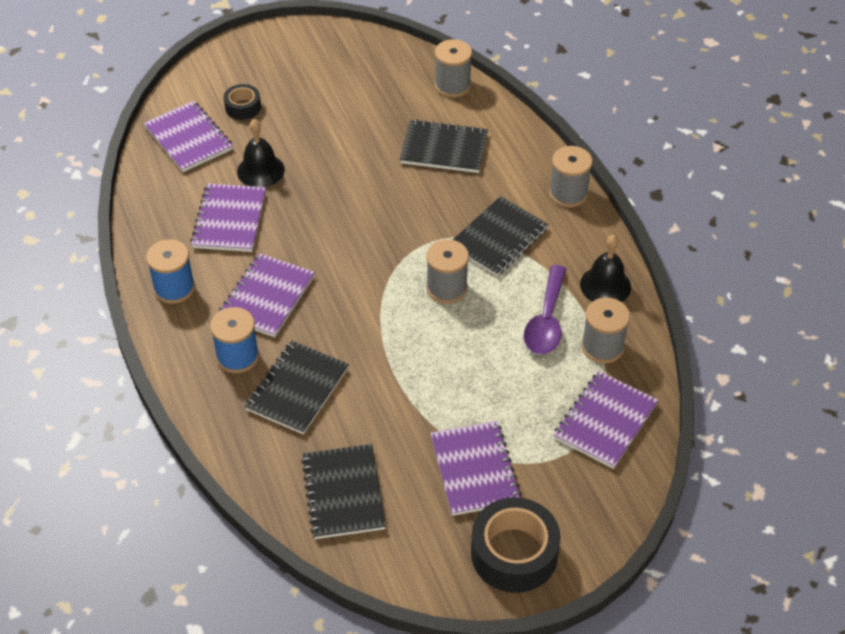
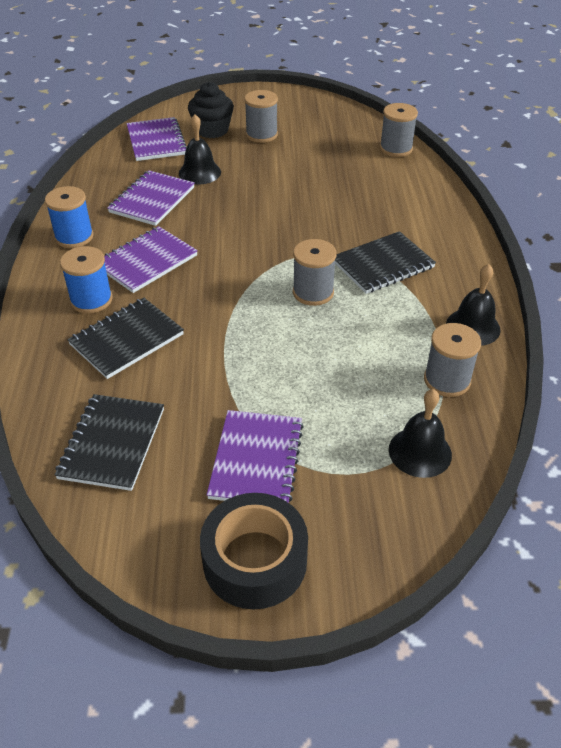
camera: 20 degrees right, 5 degrees down
(243, 107) = (212, 130): black tape -> black cupcake
(444, 148) = (366, 189): black notebook -> none
(546, 320) = (398, 342): purple spoon -> none
(568, 193) = (467, 245): grey spool -> grey spool (261, 135)
(605, 421) = (420, 452): purple notebook -> black bell

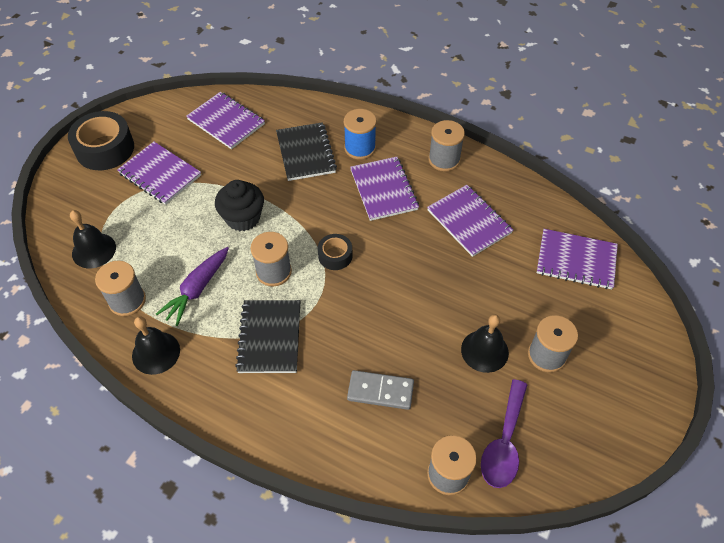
camera: 120 degrees right, 10 degrees up
(74, 237) = (444, 160): blue spool -> grey spool
(112, 443) = (226, 122): black notebook -> purple notebook
(199, 172) = (496, 271): black bell -> black bell (484, 351)
(212, 130) = (578, 315): black cupcake -> black cupcake (243, 218)
(259, 261) = (335, 256): none -> black tape
(349, 135) = (504, 442): none -> purple spoon
(368, 192) = (380, 391): none -> grey domino
(382, 335) = (197, 289): none -> purple carrot

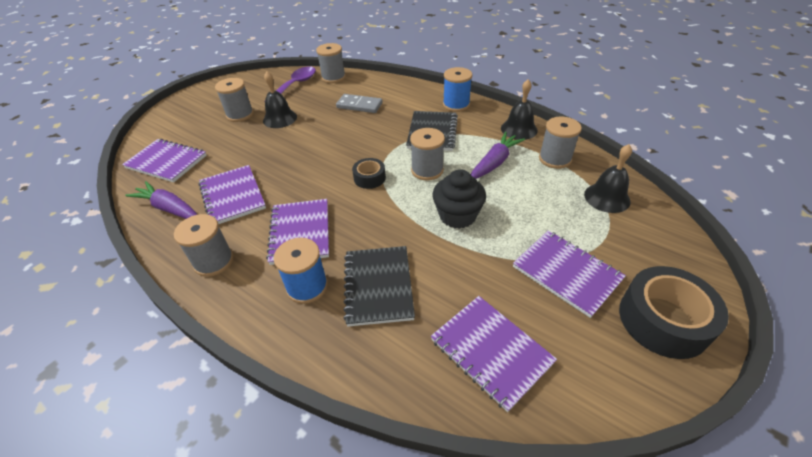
camera: 170 degrees left, 10 degrees down
(236, 404) = (456, 105): none -> blue spool
(521, 203) = (169, 208): none -> purple carrot

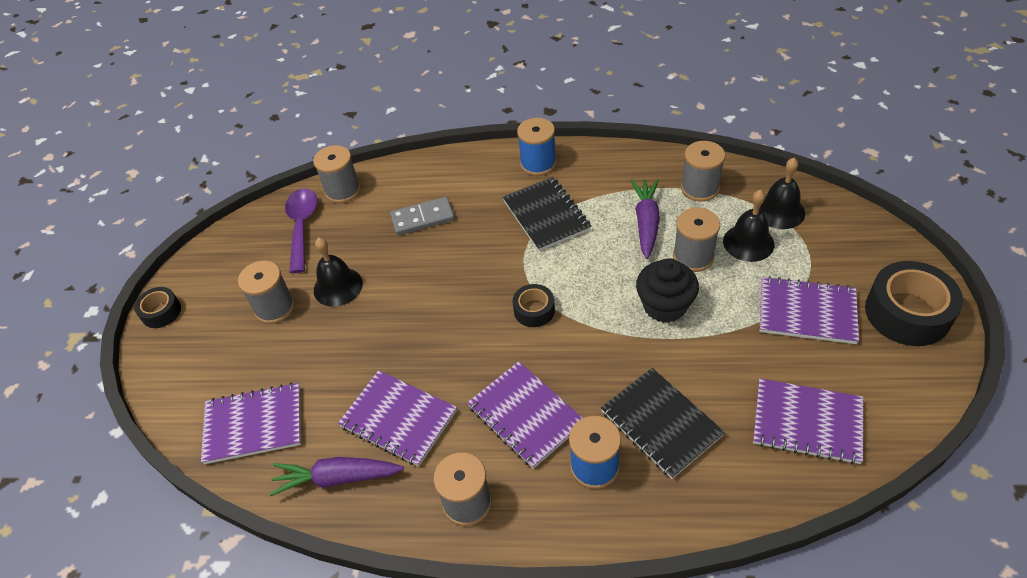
camera: 30 degrees left, 5 degrees up
(192, 95) = (161, 312): none -> black tape
(427, 170) = (586, 268): grey spool -> grey spool (693, 256)
(519, 129) = (634, 166): black bell -> black bell (748, 242)

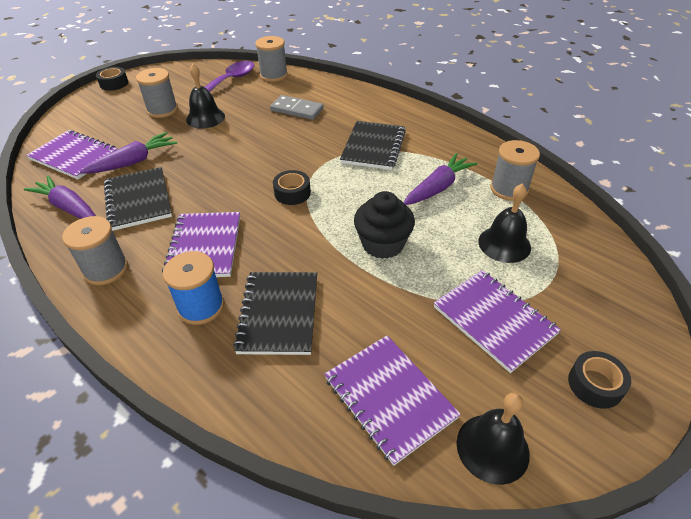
camera: 35 degrees right, 5 degrees down
(332, 385) = (133, 162): none -> purple carrot
(398, 419) = (138, 200): purple notebook -> black notebook
(538, 163) = (407, 117): blue spool -> none
(693, 256) = (446, 227): grey spool -> none
(780, 211) = (560, 239): black bell -> black bell (492, 448)
(907, 313) = (595, 384): black tape -> black tape, size x0.54

